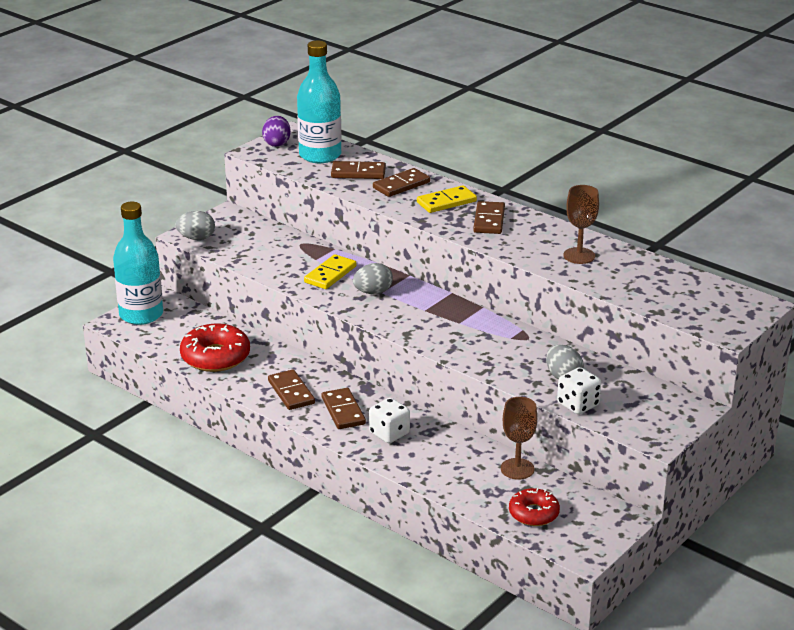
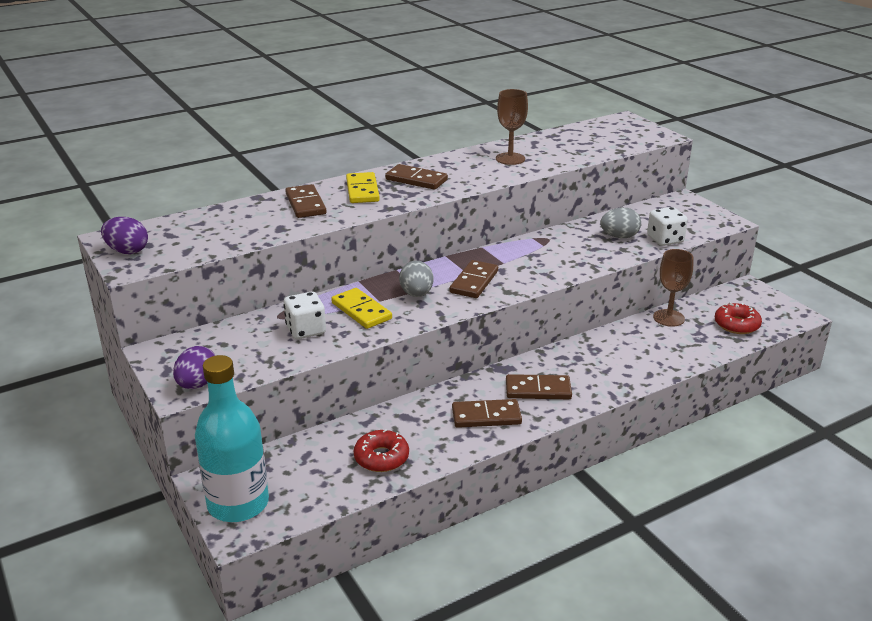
camera: 70 degrees left, 0 degrees up
(196, 238) = (197, 384): grey egg -> purple egg
(215, 357) = (381, 457): red donut -> red donut, size x0.63
(320, 155) = (188, 232): turquoise bottle -> none
(358, 173) = (254, 219): brown domino -> brown domino (474, 282)
(389, 433) = (589, 371): white dice -> white dice (306, 330)

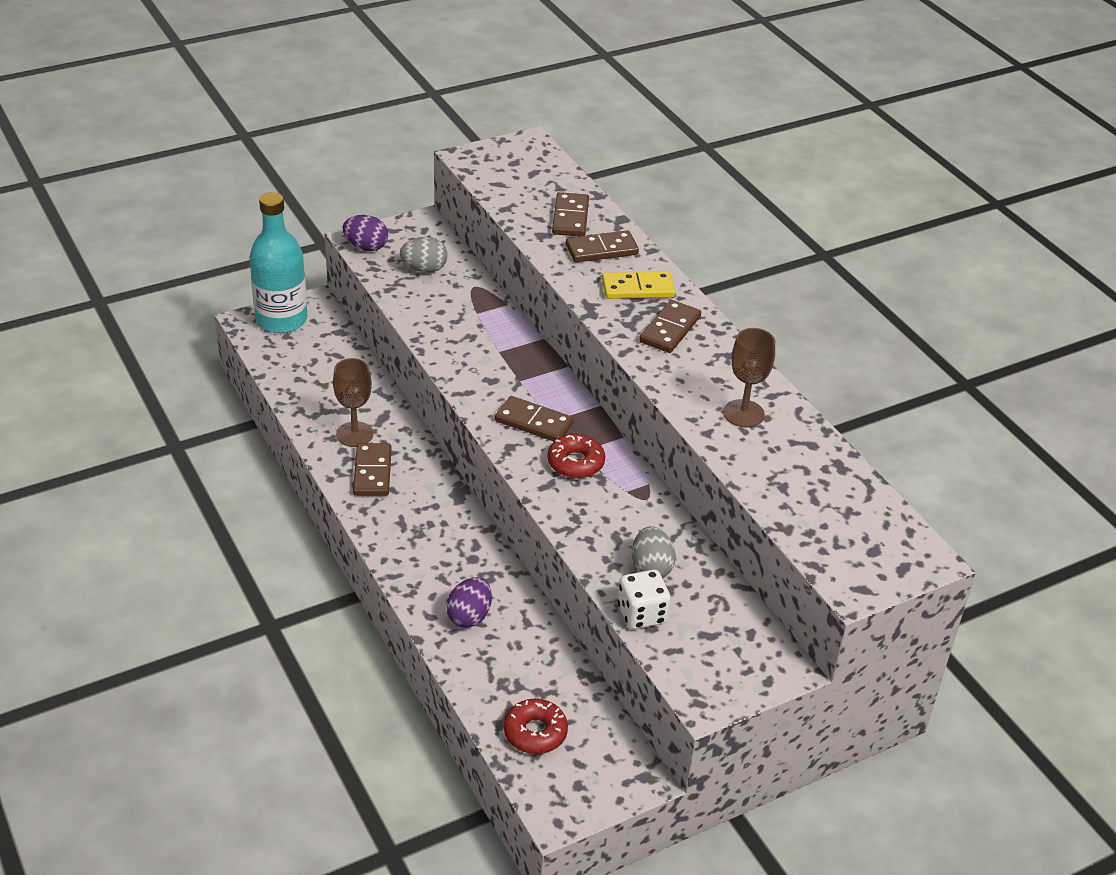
camera: 90 degrees right, 10 degrees up
(127, 251) = (500, 153): purple egg -> purple egg (469, 616)
(306, 330) = (446, 303): white dice -> none
(361, 311) = (478, 339): yellow domino -> none
(381, 457) = (322, 399): red donut -> red donut (575, 463)
(416, 294) = (510, 377): grey egg -> grey egg (424, 269)
(538, 390) = (412, 516): brown domino -> brown domino (570, 217)
(668, 318) = (557, 663): brown goblet -> brown goblet (354, 434)

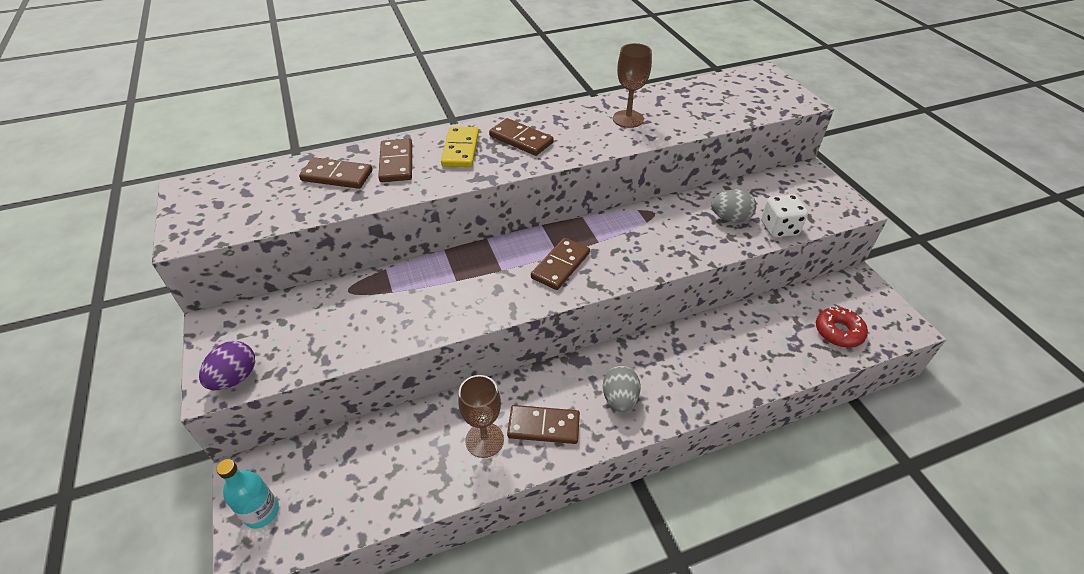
camera: 80 degrees left, 5 degrees up
(281, 320) = (261, 512): turquoise bottle -> turquoise bottle, size x0.55
(424, 269) = (302, 327): grey egg -> grey egg (619, 399)
(469, 616) = (726, 363): purple egg -> none
(575, 463) = (614, 245): red donut -> none

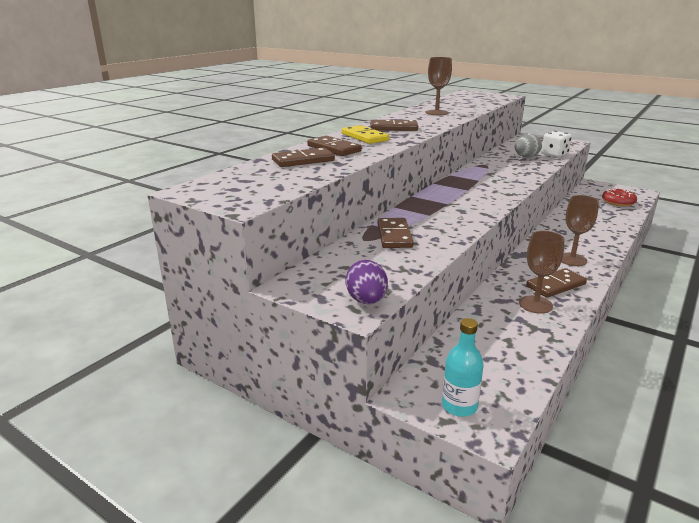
camera: 35 degrees left, 20 degrees down
(560, 265) = (477, 193): brown domino -> brown domino (394, 235)
(619, 399) = (572, 259): grey egg -> brown goblet

